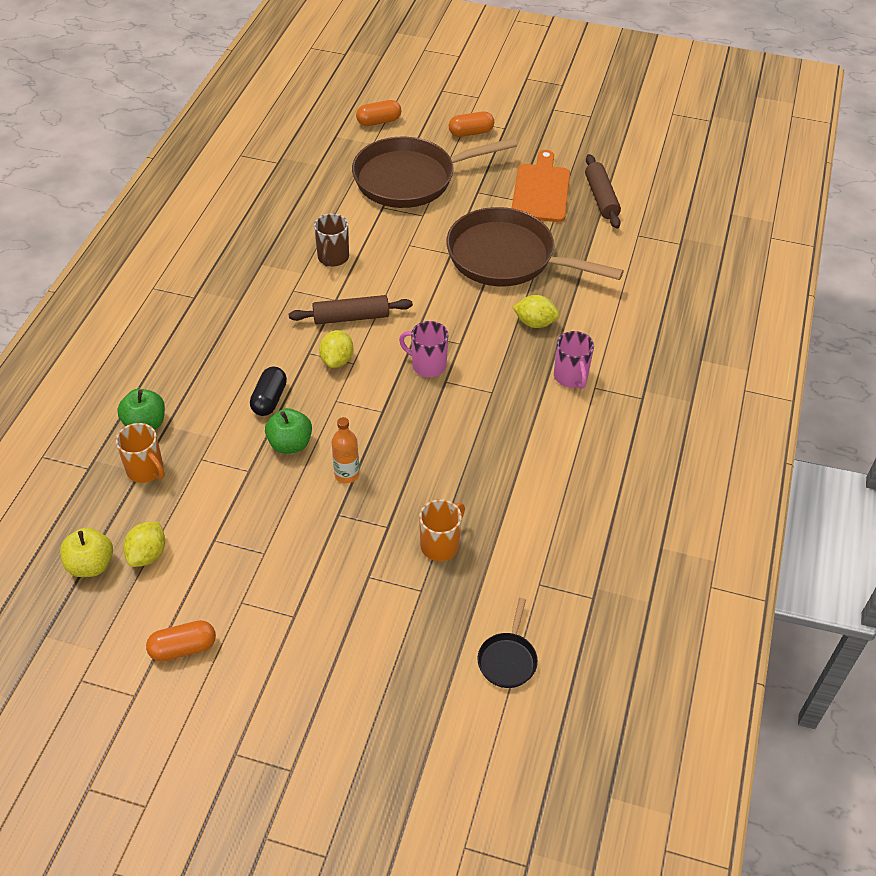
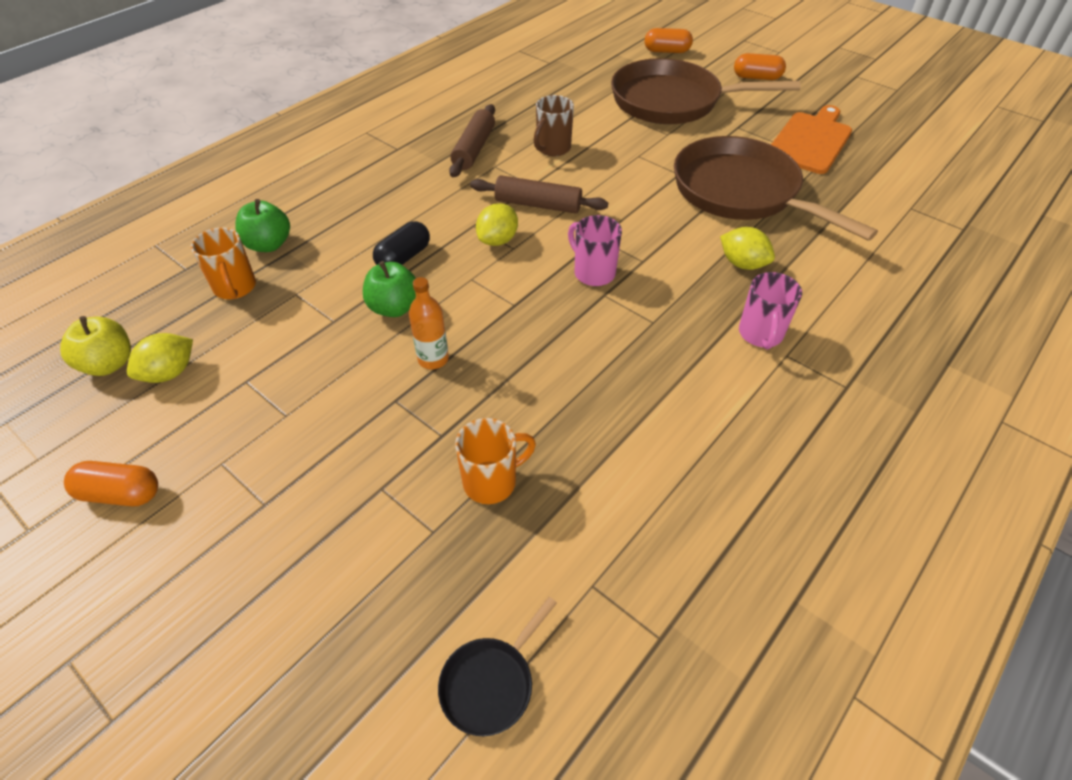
camera: 25 degrees right, 0 degrees up
(601, 198) = (879, 163): brown rolling pin -> brown rolling pin (474, 149)

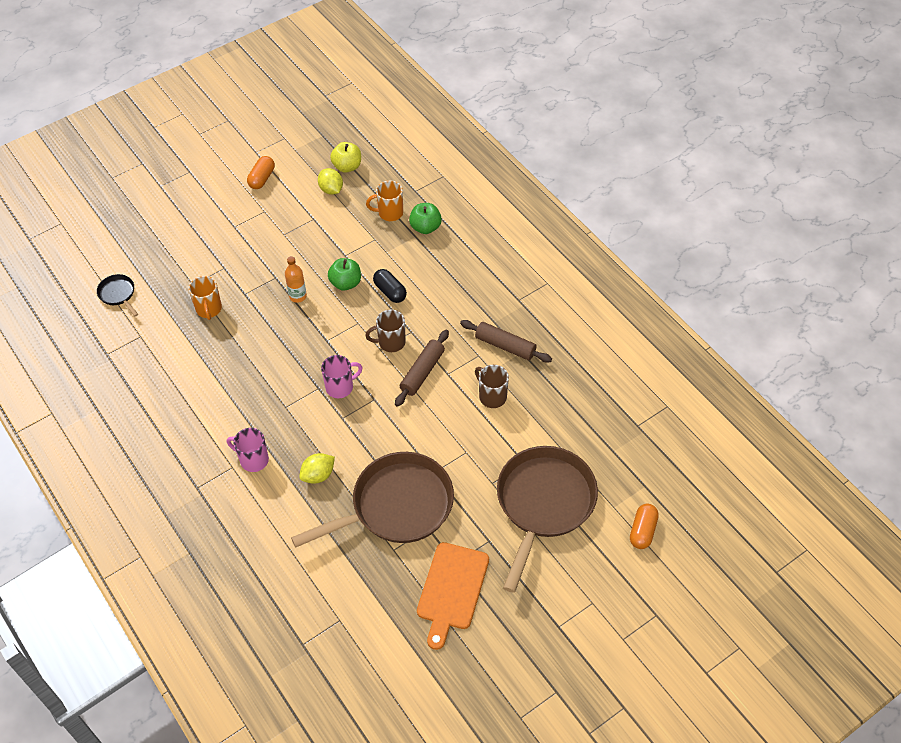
camera: 105 degrees right, 5 degrees up
(498, 240) = (390, 342): yellow lemon -> brown mug
(756, 77) = (572, 593): orange capsule -> none
(810, 141) = (452, 590): orange cutting board -> orange cutting board turned 60 degrees clockwise

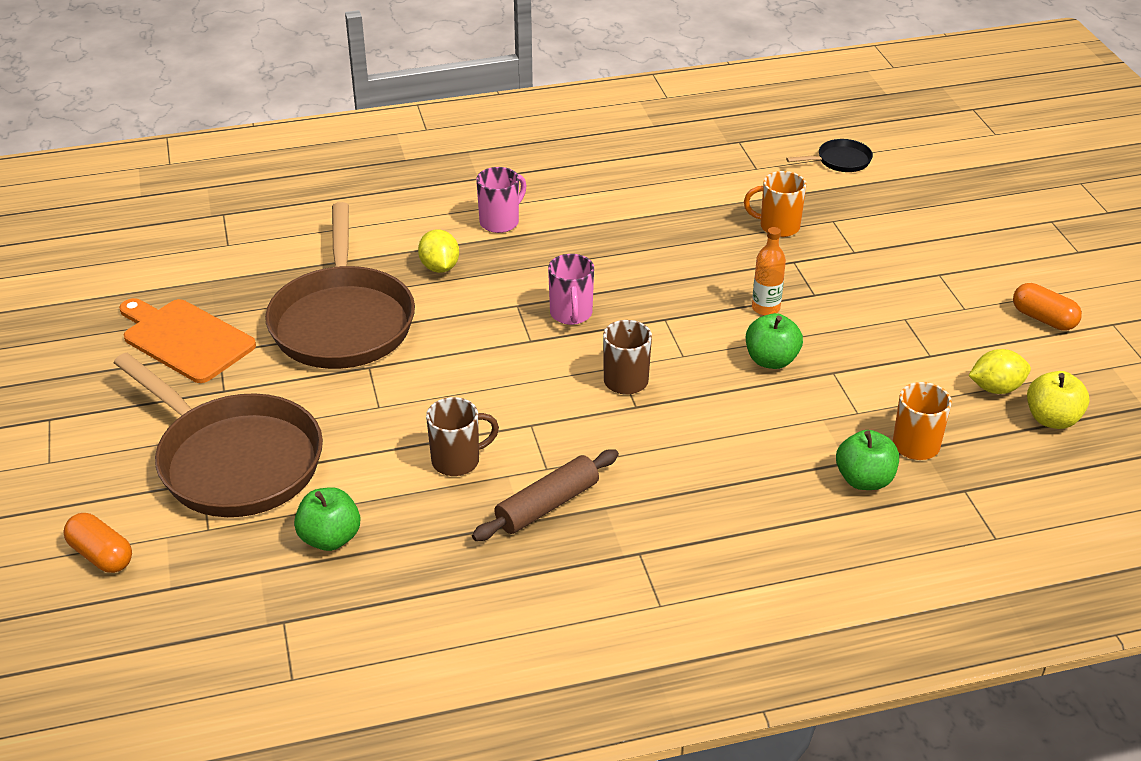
camera: 110 degrees right, 15 degrees down
(390, 291) = (731, 403): black capsule -> none
(422, 372) = (550, 399): brown rolling pin -> none
(575, 430) = (330, 538): none -> green apple

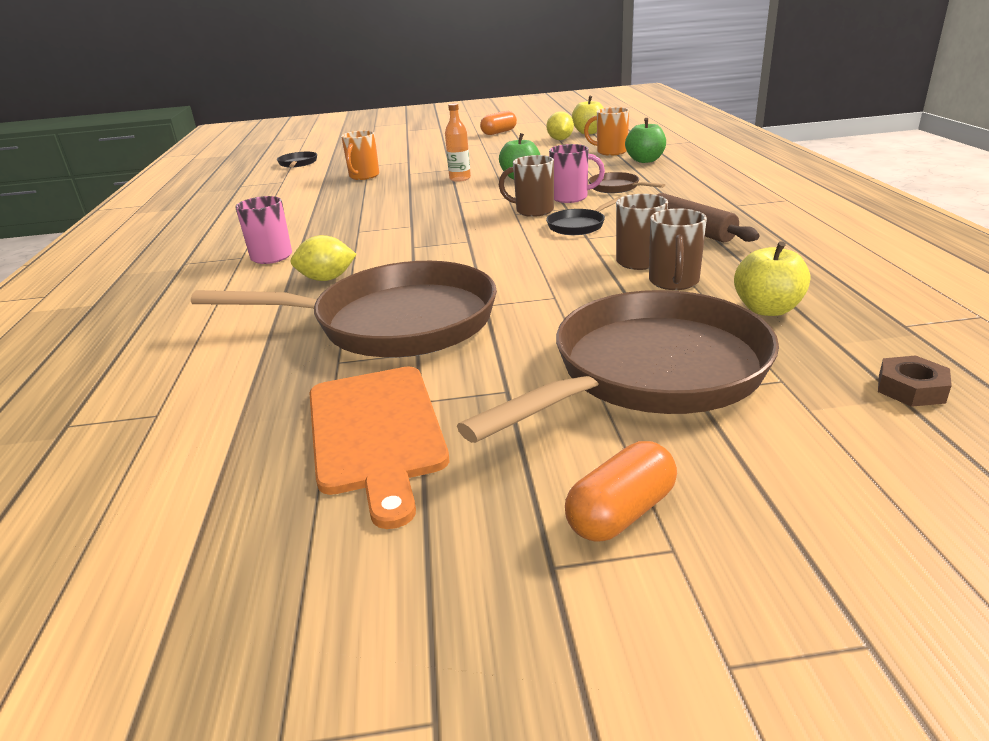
camera: 80 degrees left, 10 degrees down
(101, 555) = (873, 461): orange capsule -> orange capsule (621, 512)
(180, 596) = (911, 388): none -> brown nut
(185, 339) = (376, 432): orange cutting board -> orange cutting board turned 60 degrees counterclockwise
(330, 538) = (767, 309): green apple -> yellow apple
(400, 483) = (674, 282): none -> brown mug
(570, 417) = (578, 226): none -> black pan
(571, 314) = (437, 228): pink mug -> pink mug (571, 198)
(720, 448) = (616, 188): none -> brown pan

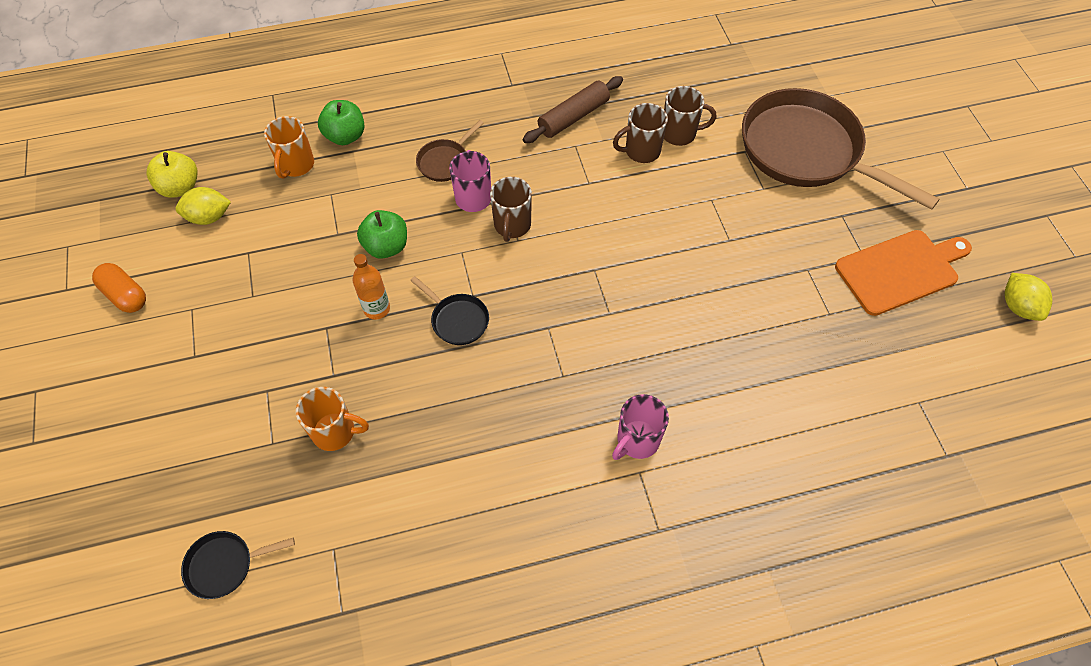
camera: 100 degrees left, 30 degrees up
(327, 279) = (691, 366): yellow lemon -> yellow lemon (1018, 306)
(395, 322) = (767, 292): brown pan -> none
(578, 226) = (558, 189): black pan -> black pan (457, 320)
(621, 512) = (928, 166): orange capsule -> none
(767, 309) = (718, 94): yellow apple -> none
(911, 388) = (800, 58): brown nut -> none

